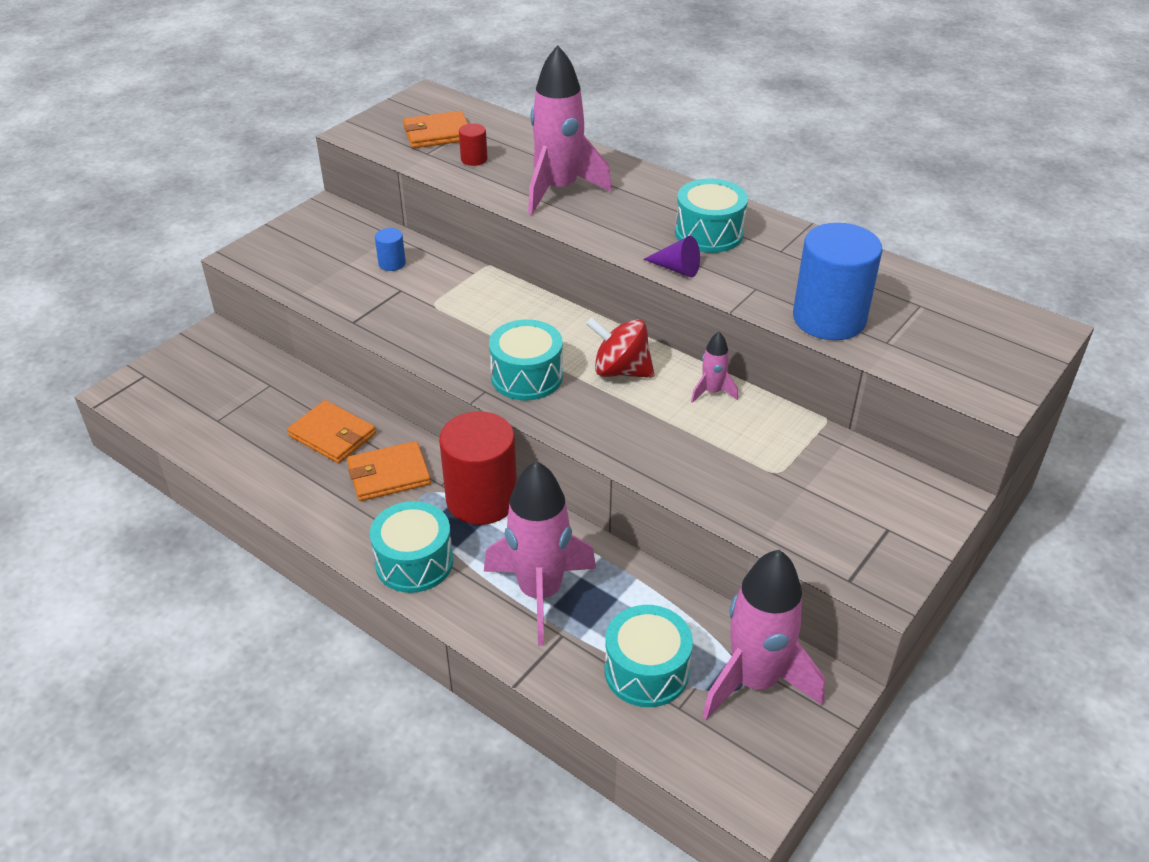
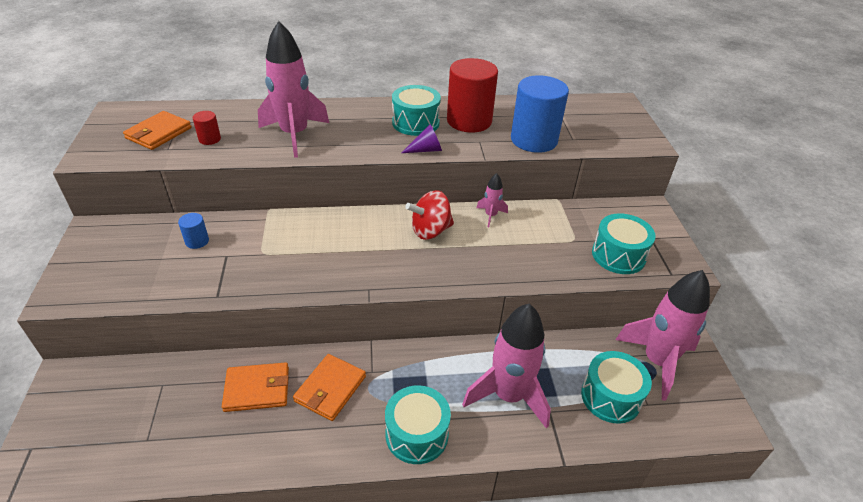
camera: 45 degrees left, 0 degrees up
(481, 499) = (408, 363): red cylinder -> red cylinder (469, 121)
(527, 376) = (382, 265): turquoise drum -> turquoise drum (618, 255)

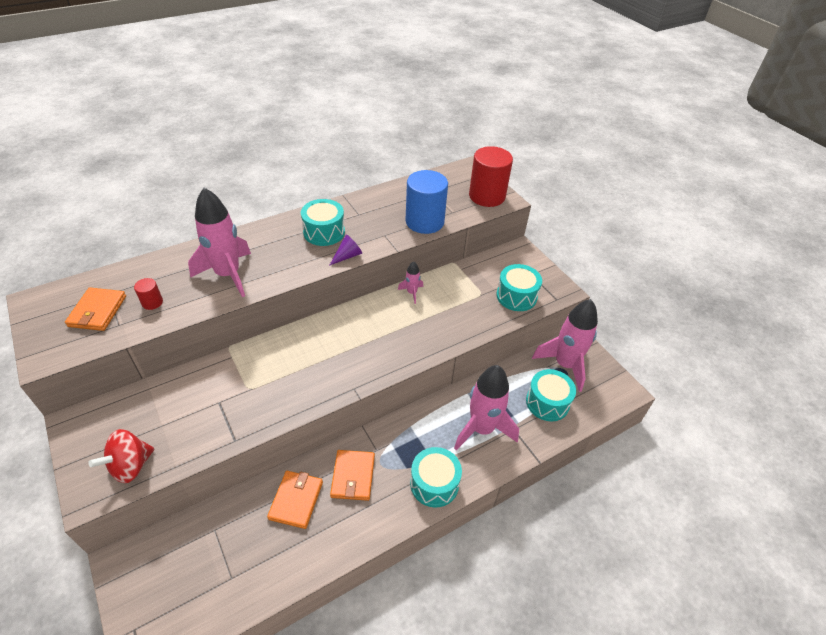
camera: 25 degrees left, 5 degrees up
(197, 241) = (183, 398): blue cylinder -> none
(257, 389) = (296, 500): orange wallet -> orange wallet turned 45 degrees counterclockwise
(430, 231) = (373, 321): red spinning top -> red spinning top (131, 466)
(469, 121) = (366, 218): red cylinder -> red cylinder (487, 196)

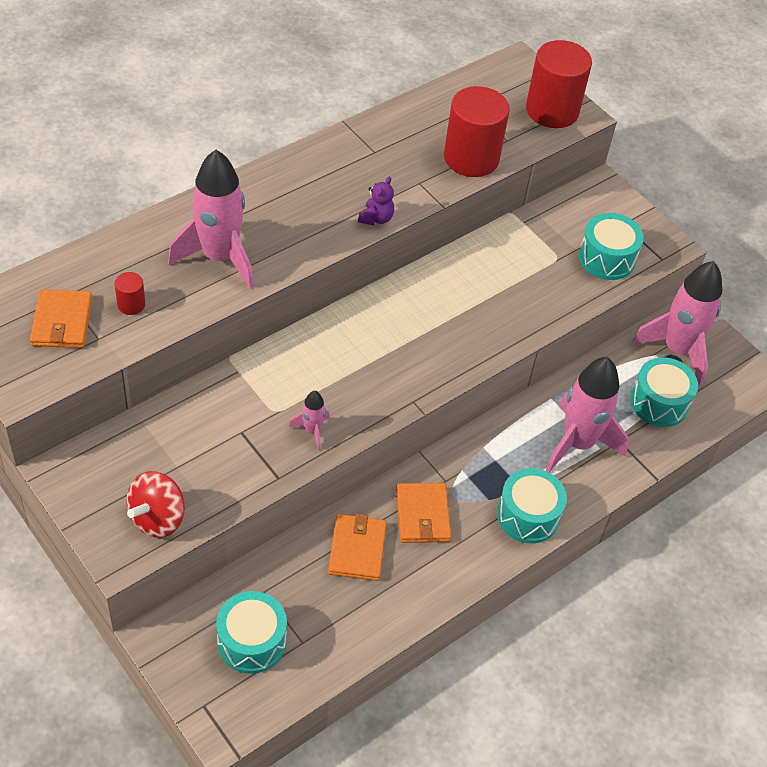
camera: 10 degrees left, 5 degrees up
(324, 232) = (333, 183): turquoise drum -> turquoise drum (251, 641)
(347, 256) = (376, 218): purple cone -> purple teddy bear
(412, 293) = (461, 263): pink rocket -> pink rocket (312, 431)
(424, 222) = (471, 158): blue cylinder -> red cylinder

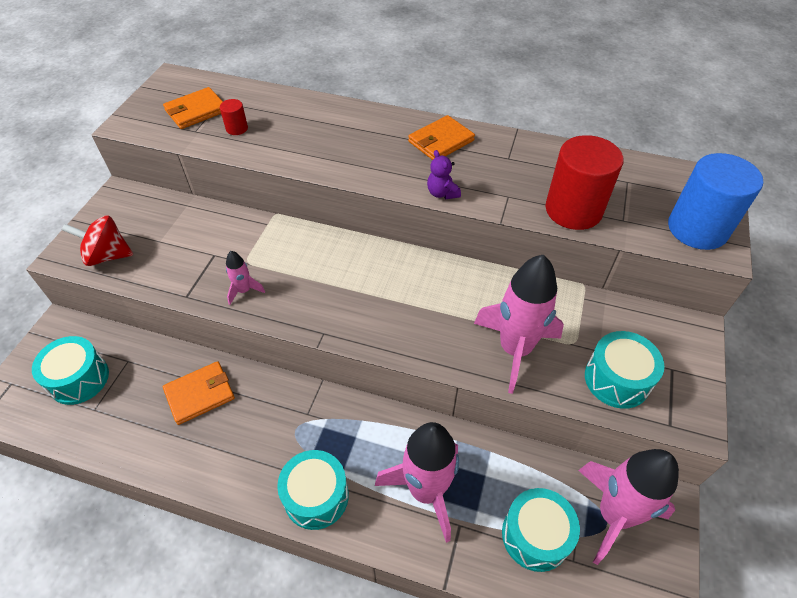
camera: 60 degrees right, 0 degrees up
(219, 257) = (317, 142): pink rocket -> pink rocket (515, 349)
(376, 218) = (442, 193): purple teddy bear -> purple teddy bear turned 75 degrees clockwise
(422, 515) = (261, 418): orange wallet -> orange wallet (441, 141)
(552, 110) = (697, 229): red cylinder -> blue cylinder

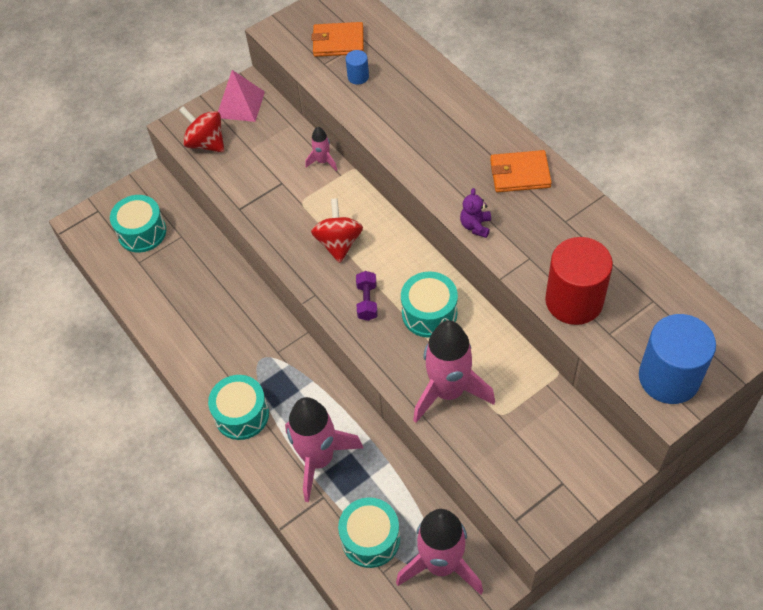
camera: 40 degrees right, 5 degrees up
(122, 209) = (240, 104): none -> pink pyramid
(200, 394) = (214, 292): orange wallet -> none
(237, 128) = (358, 77): red cylinder -> blue cylinder
(244, 290) = (283, 227): pink rocket -> pink rocket (323, 161)
(310, 278) = (338, 243): none -> red spinning top
(377, 313) = (367, 301): none -> purple dumbbell
(617, 379) = (508, 462): turquoise drum -> turquoise drum (429, 313)

